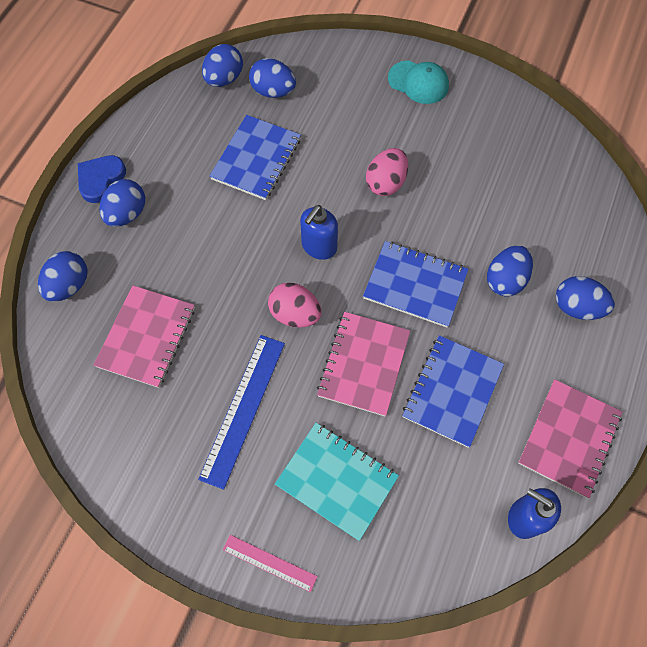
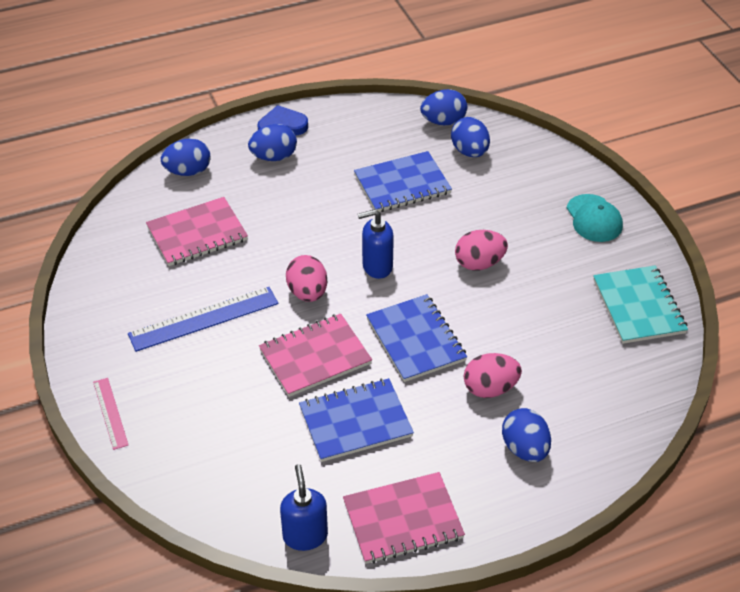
camera: 45 degrees right, 20 degrees down
(337, 480) = (209, 406): turquoise notebook -> turquoise notebook (638, 306)
(505, 280) = (490, 388): blue egg -> pink egg

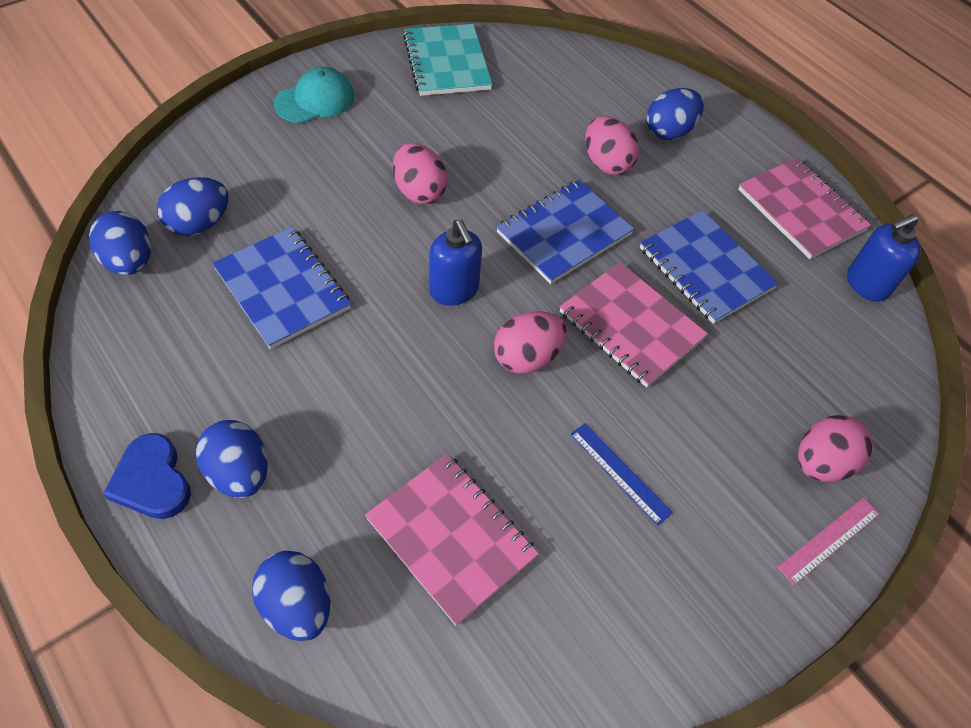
camera: 110 degrees left, 10 degrees up
(163, 431) = (821, 463): none -> pink egg
(204, 319) = (620, 472): blue ruler -> blue ruler, size x0.56
(638, 306) = (446, 63): turquoise notebook -> turquoise notebook turned 75 degrees counterclockwise

